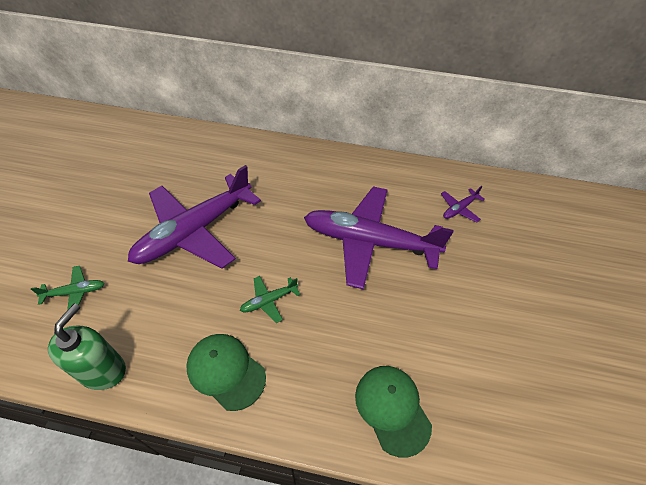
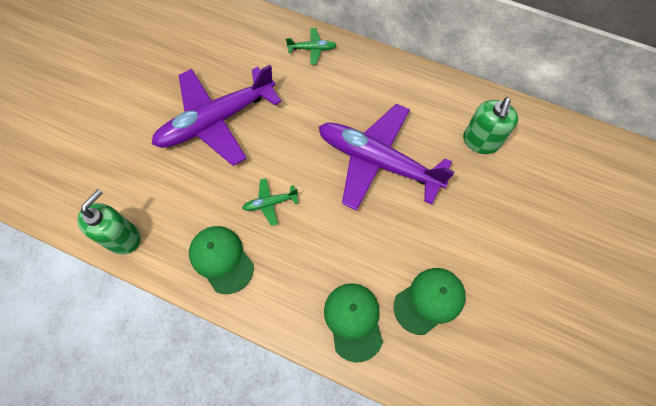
camera: 15 degrees right, 15 degrees up
(74, 292) = (106, 163): green plane -> green plane (312, 49)
(459, 209) = (480, 141): purple plane -> green soap dispenser
(465, 368) = (429, 300): none -> green cap

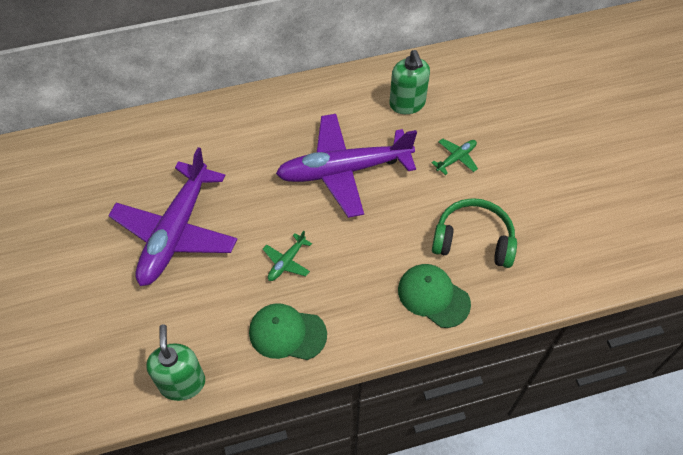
camera: 40 degrees left, 10 degrees down
(312, 49) = (207, 121): green plane -> green plane (456, 158)
(429, 300) = (473, 240): green cap -> green headphones

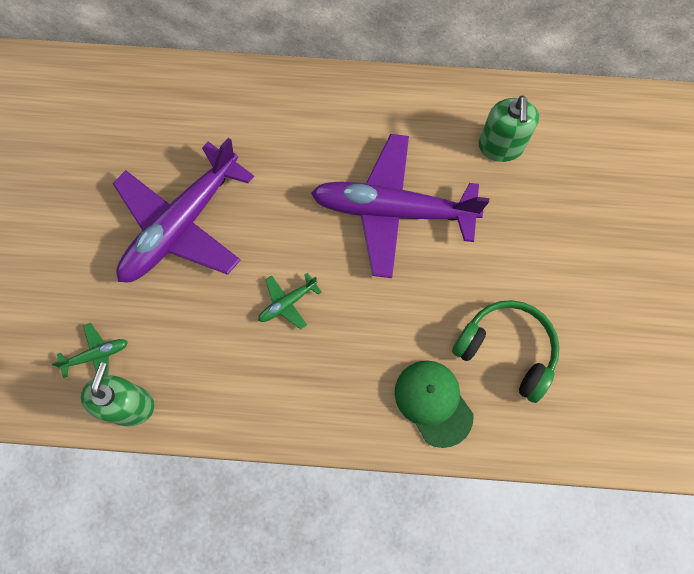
camera: 20 degrees right, 15 degrees up
(287, 333) = (257, 388): green cap -> none
(456, 158) = (529, 238): green plane -> green plane (96, 355)

